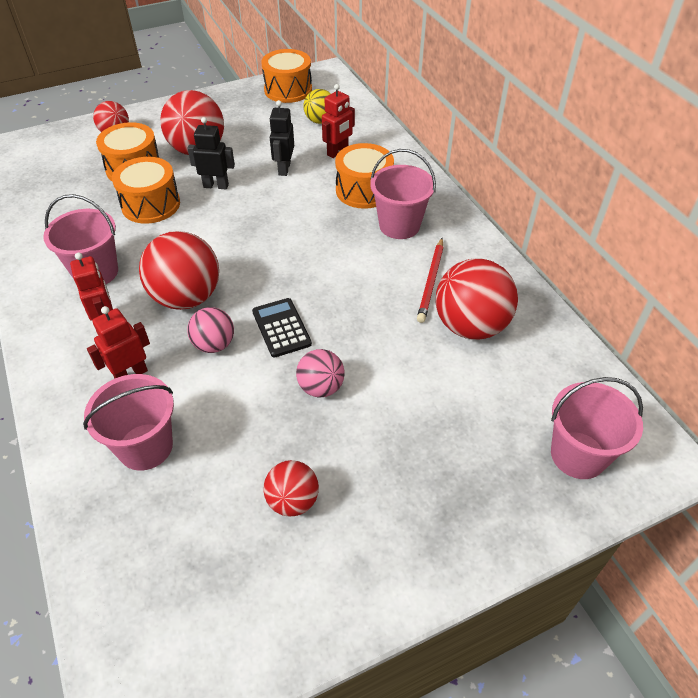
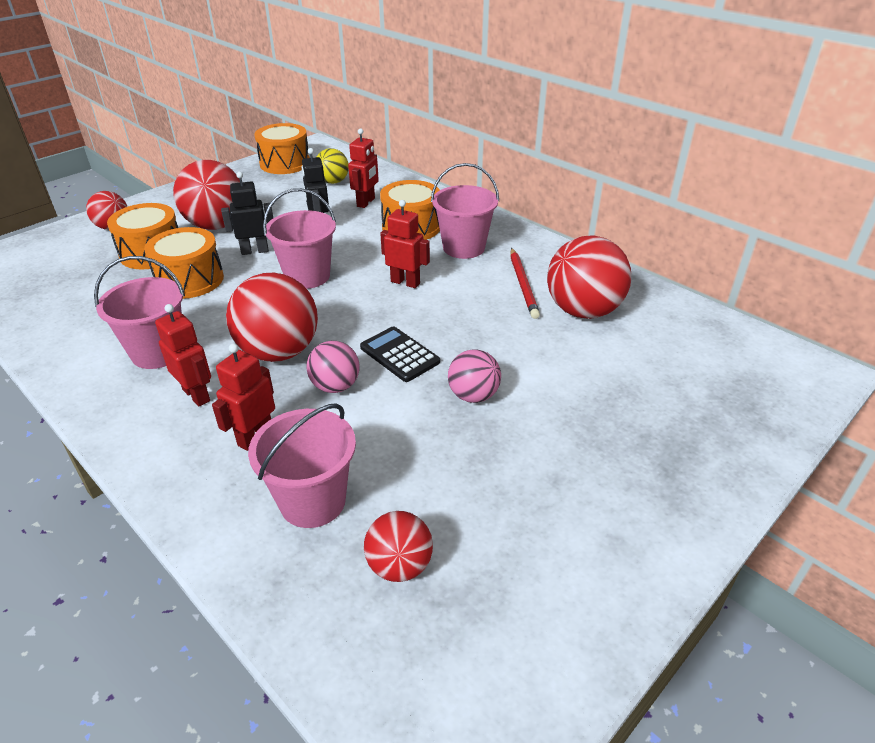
camera: 20 degrees left, 10 degrees down
(292, 501) = (509, 504): red ball -> red ball (399, 566)
(326, 252) = (405, 282): none -> red robot
(578, 455) = (748, 388): pink bucket -> pink bucket (307, 276)

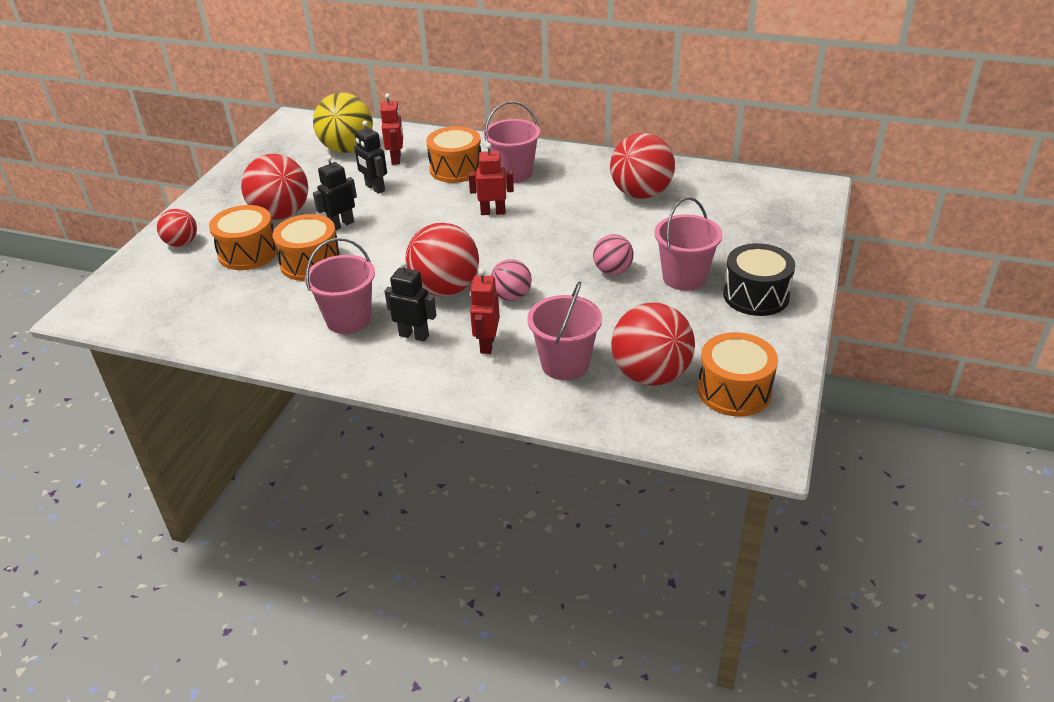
camera: 25 degrees left, 0 degrees up
(197, 395) = (414, 335): red robot -> black robot
(285, 163) = (282, 144): orange drum -> orange drum (734, 391)
(307, 276) = (409, 231): pink bucket -> pink bucket (684, 277)
(333, 182) = (347, 149): yellow ball -> yellow ball, size x1.77
(399, 355) = (537, 262): black calculator -> none
(399, 566) = (651, 375): red ball -> red ball, size x1.77
(523, 285) = (583, 188): red pencil -> none
(631, 501) = (756, 295): none -> black drum

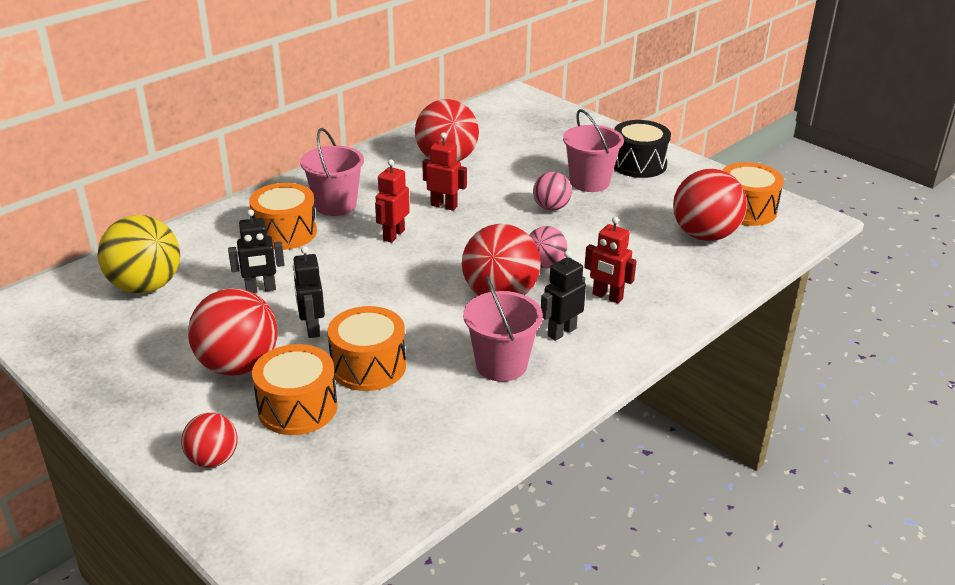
camera: 65 degrees left, 5 degrees down
(396, 159) = (215, 261): red robot -> red robot (444, 206)
(565, 364) = (664, 267): pink bucket -> none

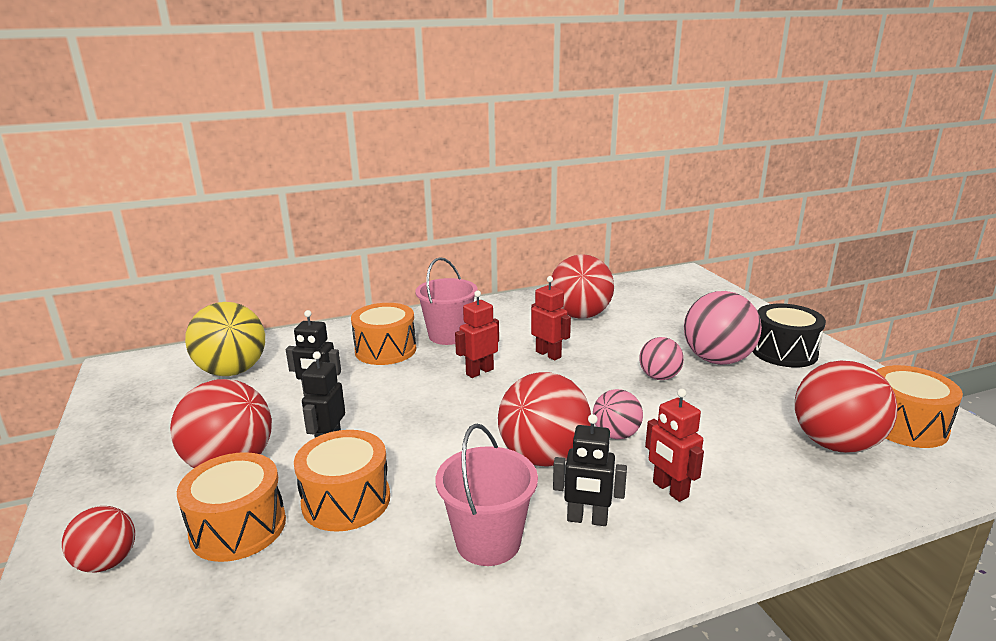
camera: 25 degrees right, 10 degrees down
(561, 332) = (587, 519): black robot -> black robot turned 150 degrees counterclockwise
(589, 182) = (717, 360): pink bucket -> pink ball

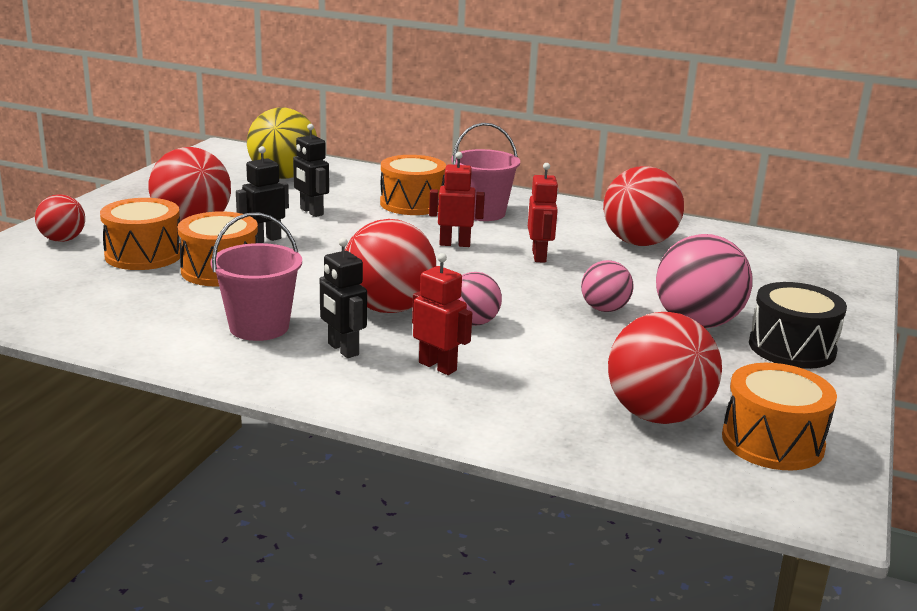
camera: 40 degrees right, 0 degrees up
(670, 490) = (438, 366): red robot -> red robot turned 120 degrees clockwise

